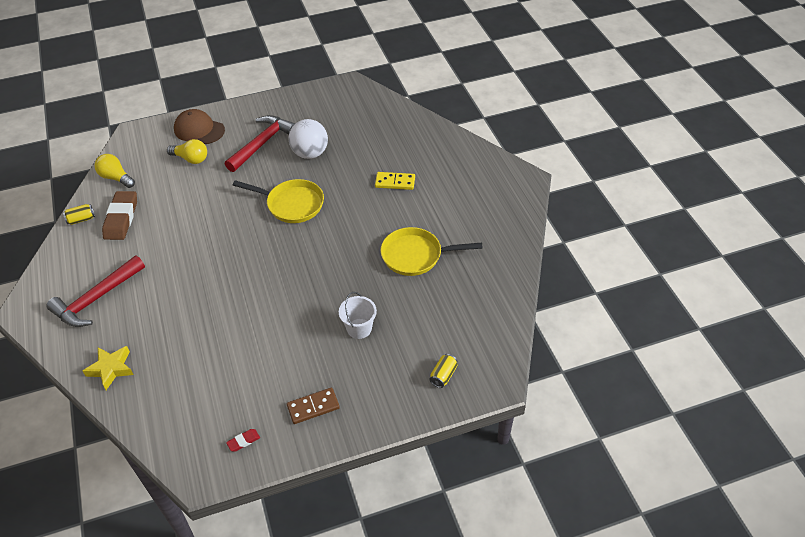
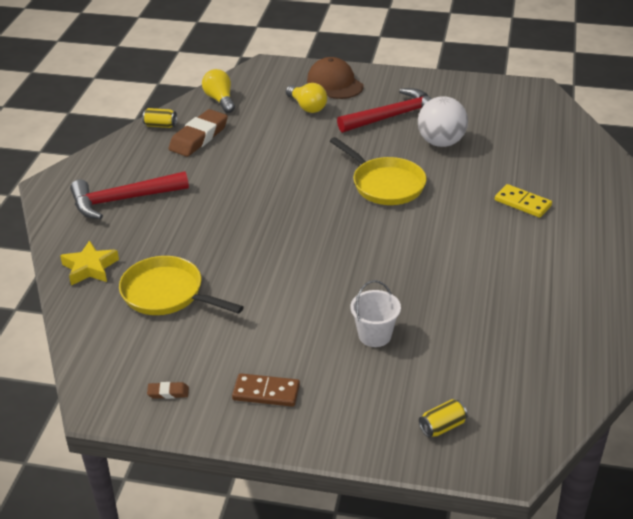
camera: 30 degrees right, 10 degrees down
(243, 441) = (168, 392): red eraser -> brown eraser
(415, 255) = (496, 287): yellow pan -> yellow pan (167, 294)

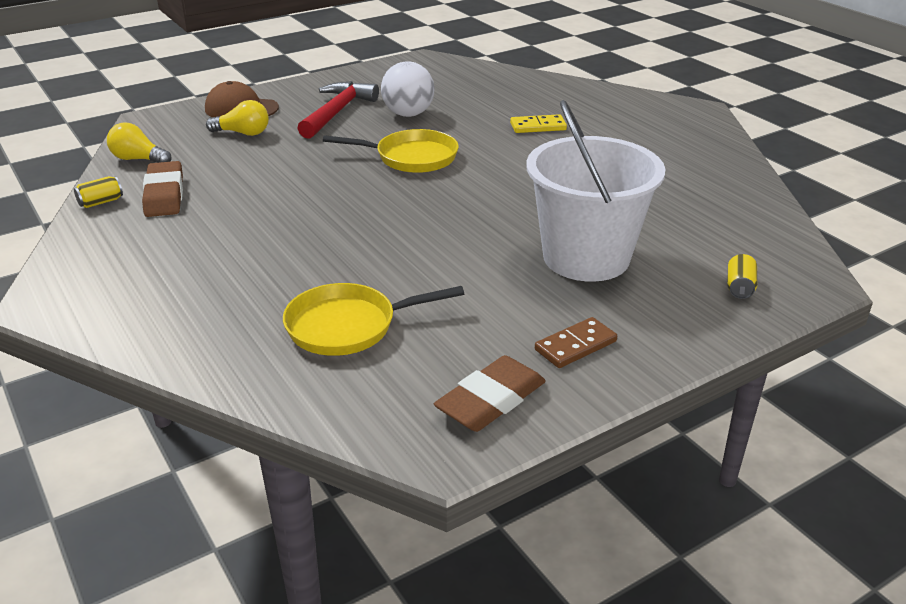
camera: 45 degrees left, 5 degrees down
(90, 268) = (221, 349): yellow star -> none
(122, 200) = (161, 277): red hammer -> none
(168, 392) = (491, 400): brown eraser -> brown eraser, size x2.28
(374, 335) = (586, 257): white bucket -> white bucket, size x2.32

